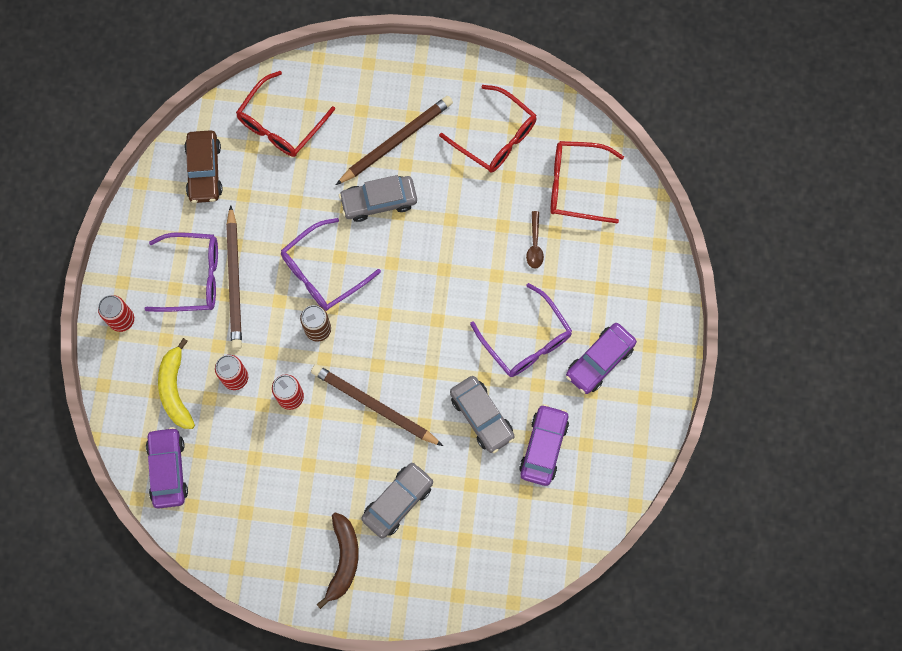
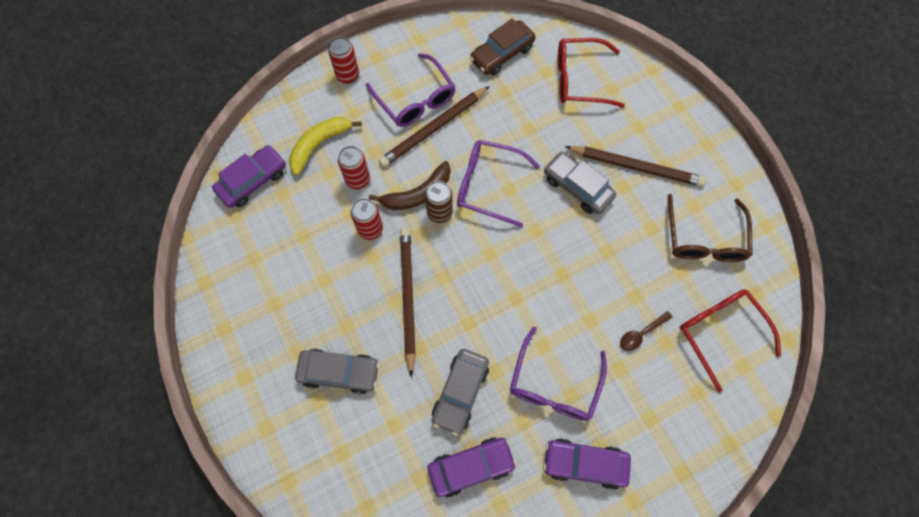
camera: 55 degrees right, 5 degrees down
(343, 559) = (261, 361): brown banana -> brown banana (418, 194)
(496, 137) = (704, 239): red glasses -> brown glasses

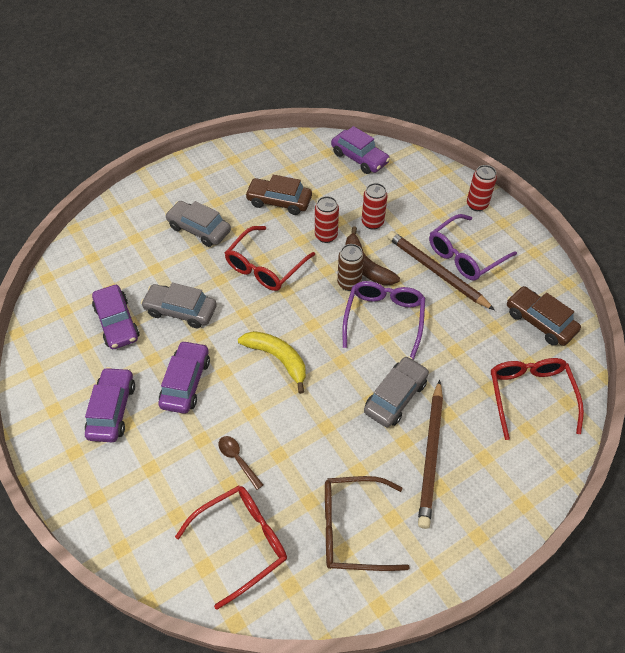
camera: 85 degrees right, 15 degrees down
(309, 276) = (279, 201): none -> brown car
(319, 145) = (401, 194): yellow banana -> yellow banana (277, 358)
(339, 372) = (199, 229): grey car -> grey car turned 120 degrees clockwise
(408, 298) = (264, 267): brown pencil -> red glasses
(554, 385) = (186, 382): purple glasses -> purple car

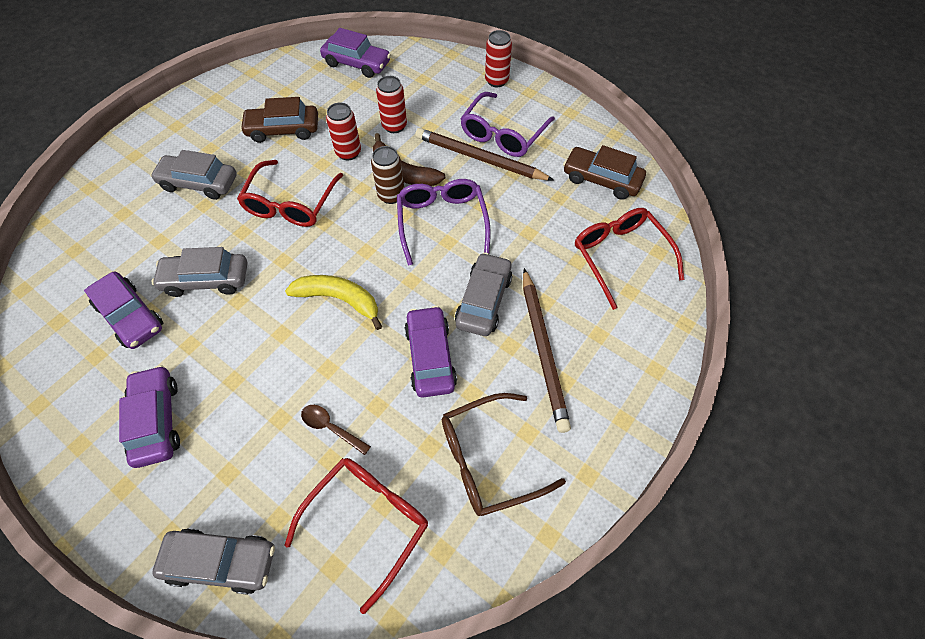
camera: 20 degrees left, 5 degrees up
(126, 532) = (221, 561): none -> grey car
(186, 382) = (239, 359): purple car -> purple car (430, 357)

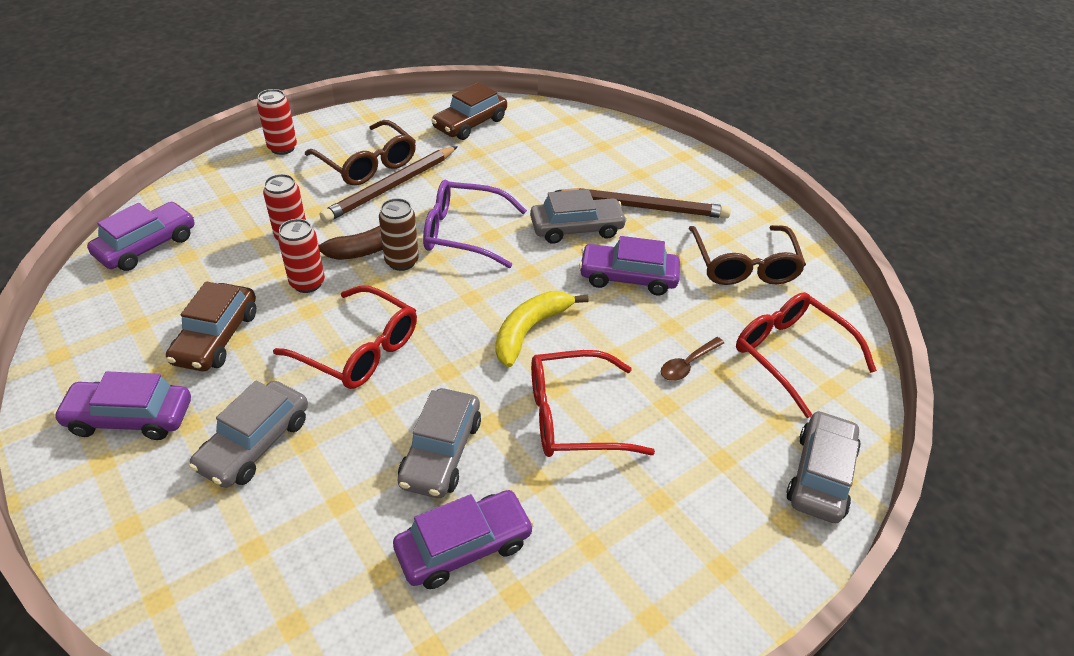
camera: 75 degrees left, 15 degrees down
(156, 420) = (639, 524): purple car -> purple car (130, 418)
(483, 300) = (576, 228): grey car -> grey car turned 135 degrees clockwise
(502, 135) = (368, 164): purple glasses -> brown glasses
(619, 255) = (563, 139): red glasses -> red glasses (572, 416)

